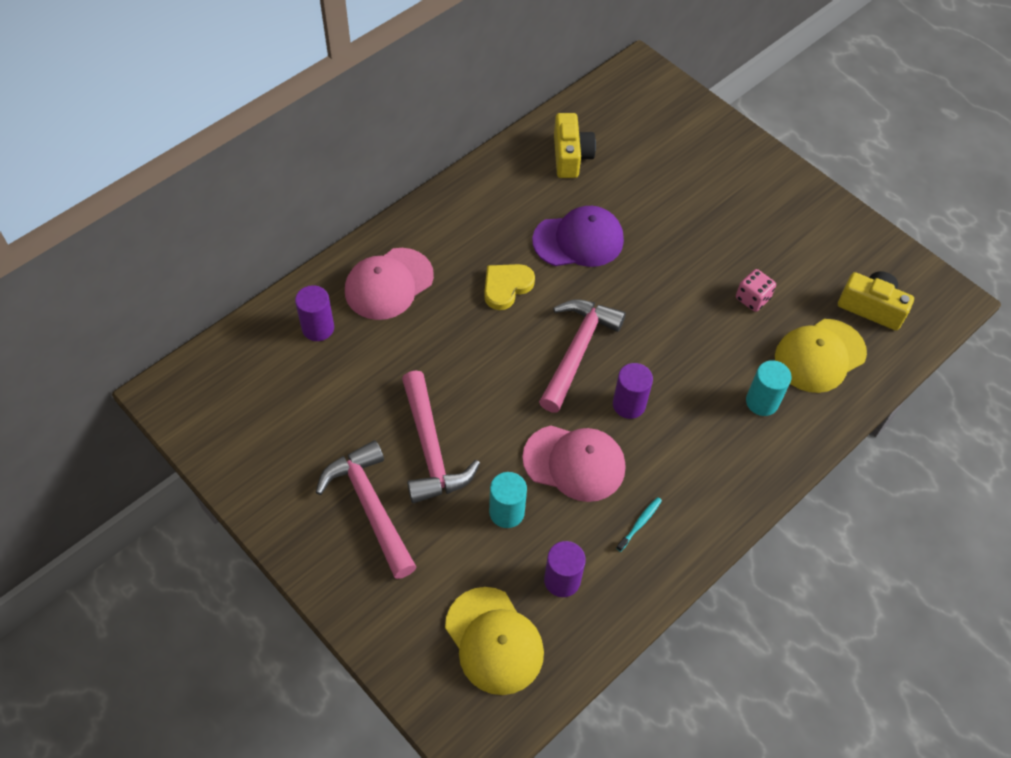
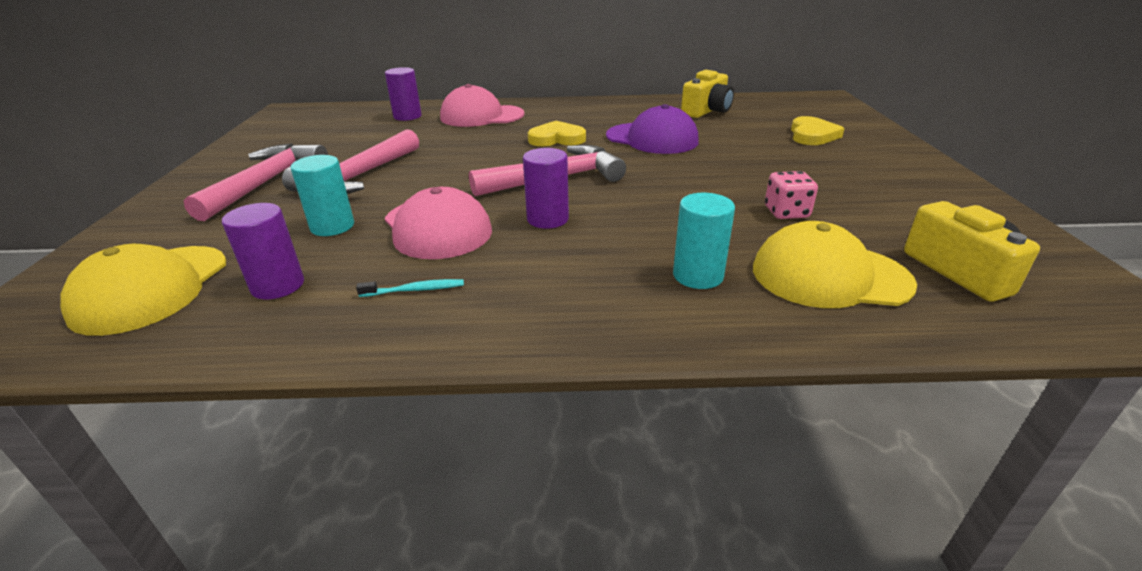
camera: 45 degrees right, 25 degrees down
(684, 162) = (812, 135): none -> yellow heart

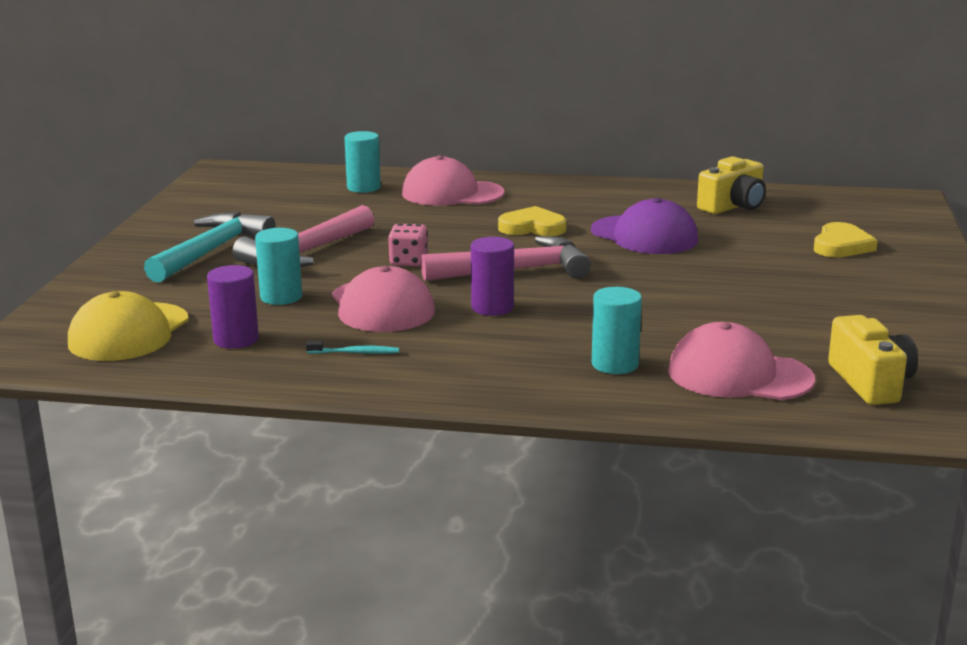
camera: 10 degrees right, 10 degrees down
(266, 183) = (211, 251): pink hammer -> turquoise hammer
(407, 116) = (363, 187): purple cylinder -> turquoise cylinder
(786, 212) = (741, 321): pink dice -> pink dice (408, 261)
(829, 276) = (739, 375): yellow cap -> pink cap

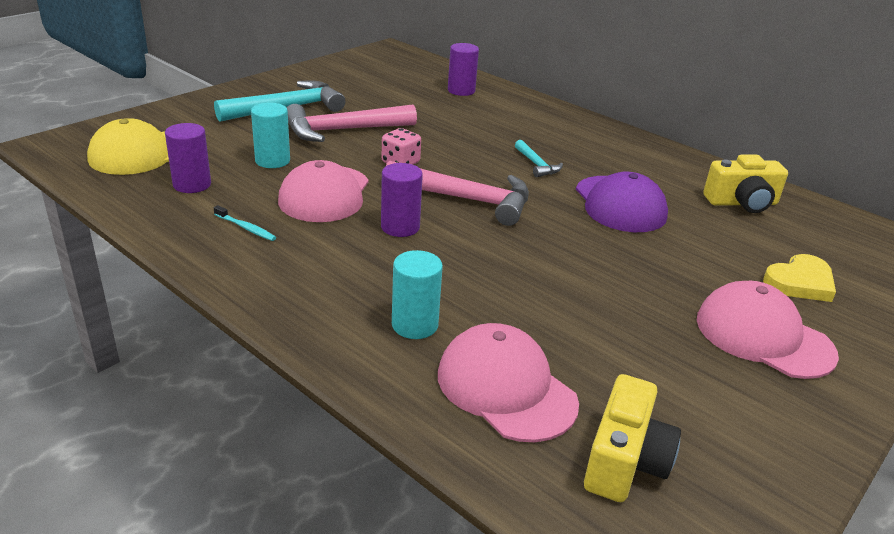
camera: 30 degrees right, 10 degrees up
(363, 187) = (461, 91): turquoise cylinder -> purple cylinder
(452, 193) = (517, 115): pink cap -> pink cap (763, 336)
(532, 227) = (536, 165): yellow heart -> turquoise hammer

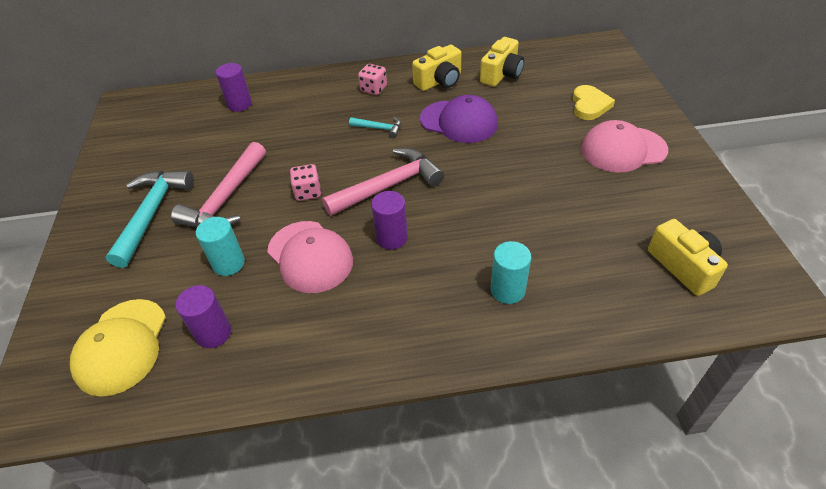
camera: 45 degrees left, 15 degrees up
(246, 228) = (313, 326): turquoise toothbrush -> none
(506, 388) = (596, 281): pink cap -> none
(587, 141) = (373, 89): none -> pink dice
(662, 171) = (439, 81): none -> yellow camera

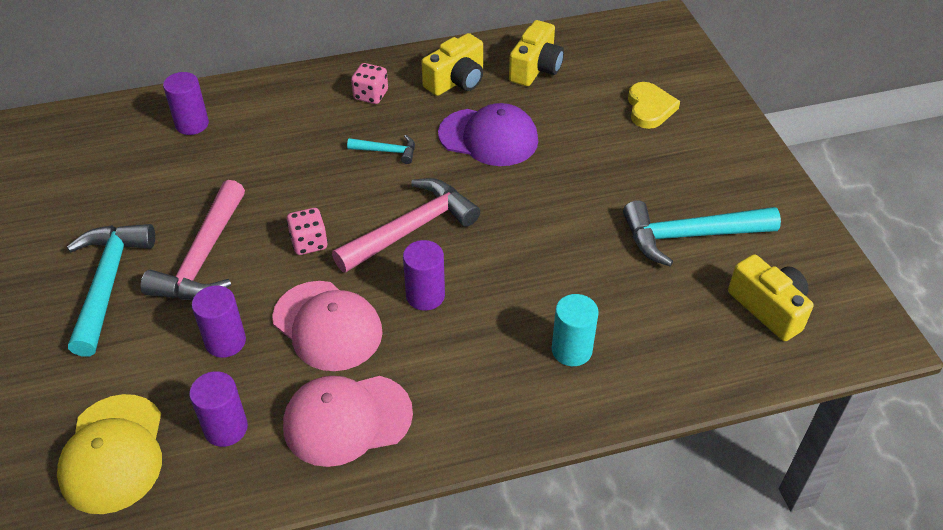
camera: 10 degrees left, 0 degrees up
(228, 263) = (225, 341): turquoise cylinder -> purple cylinder
(616, 203) = (690, 236): none -> turquoise hammer
(623, 149) = (693, 166): pink cap -> pink cap (347, 419)

